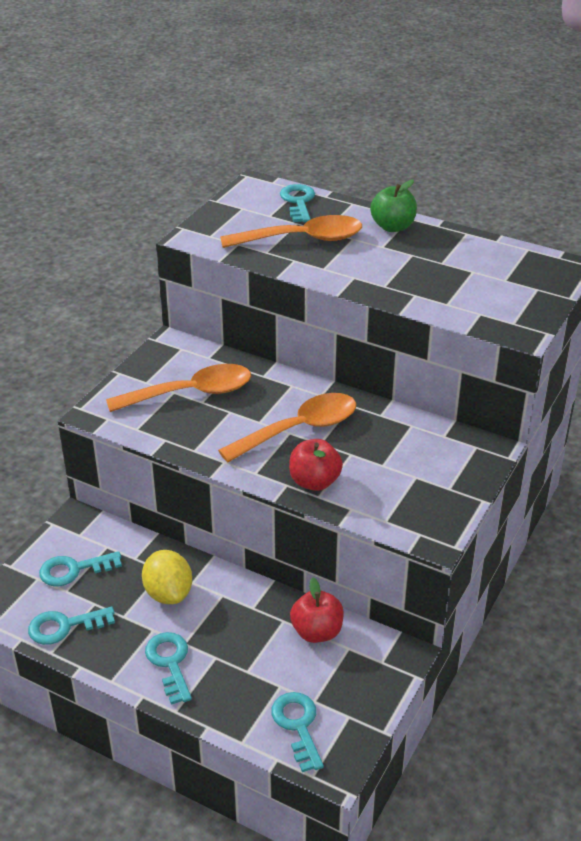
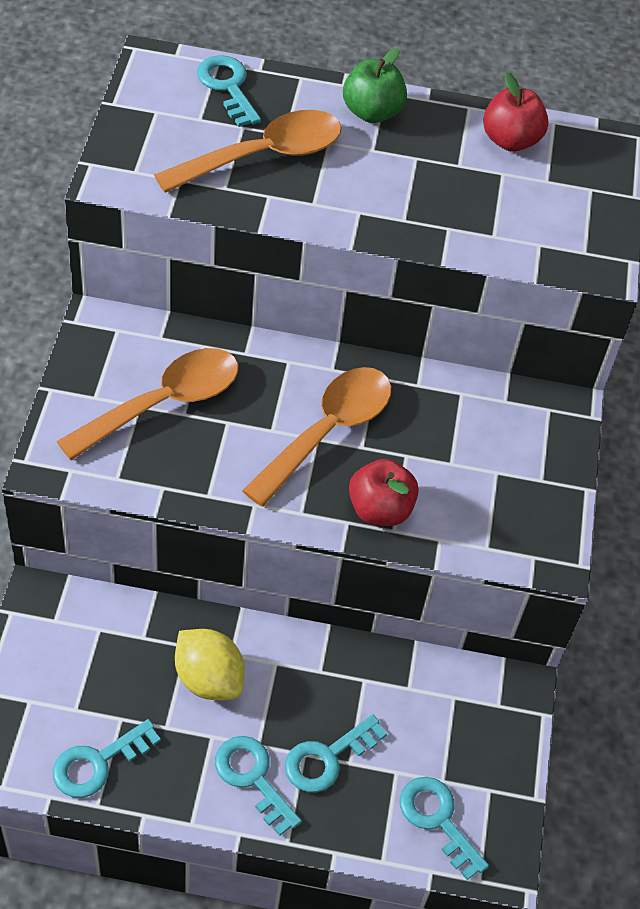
camera: 25 degrees left, 15 degrees up
(74, 570) = (72, 676): turquoise key -> turquoise key (327, 758)
(317, 632) = (409, 685): red apple -> red apple (510, 140)

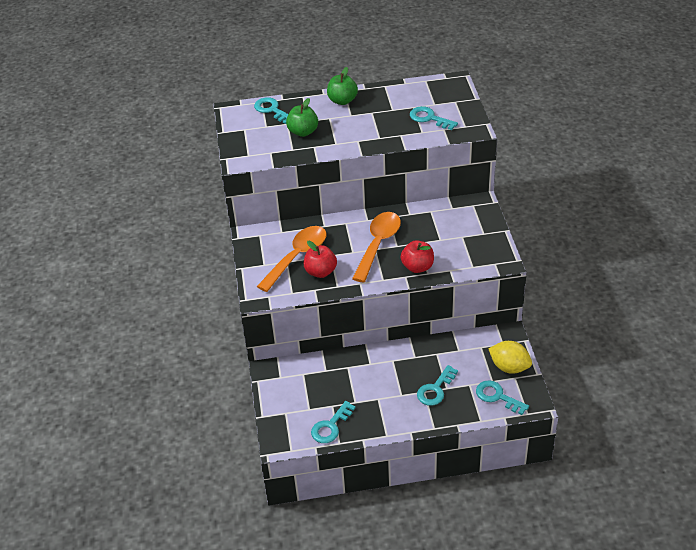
camera: 10 degrees left, 10 degrees down
(208, 678) = (364, 376): yellow lemon -> yellow lemon (509, 367)
(253, 778) = (405, 408): turquoise key -> turquoise key (429, 118)
(263, 156) = (303, 132): orange spoon -> green apple
(510, 140) = (410, 93): red apple -> red apple (320, 272)

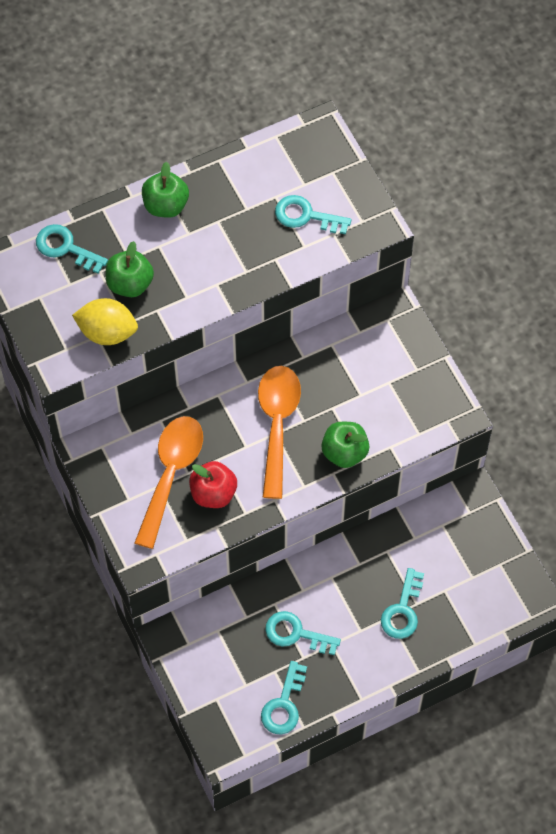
camera: 20 degrees left, 20 degrees up
(417, 267) = (344, 452): red apple -> green apple
(497, 396) = (486, 600): turquoise key -> turquoise key (296, 633)
(509, 367) = (488, 549): yellow lemon -> yellow lemon (107, 332)

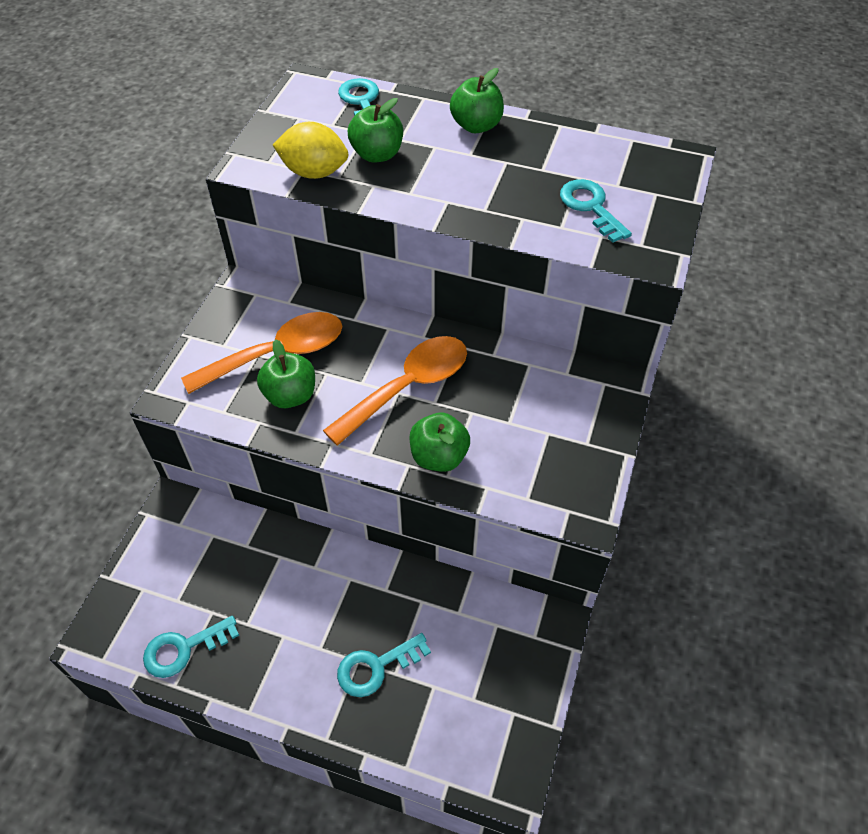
camera: 45 degrees right, 10 degrees down
(107, 332) = (314, 172): yellow lemon -> yellow lemon turned 45 degrees counterclockwise
(213, 493) = (290, 395): red apple -> green apple
(296, 633) = (266, 598): turquoise key -> none

